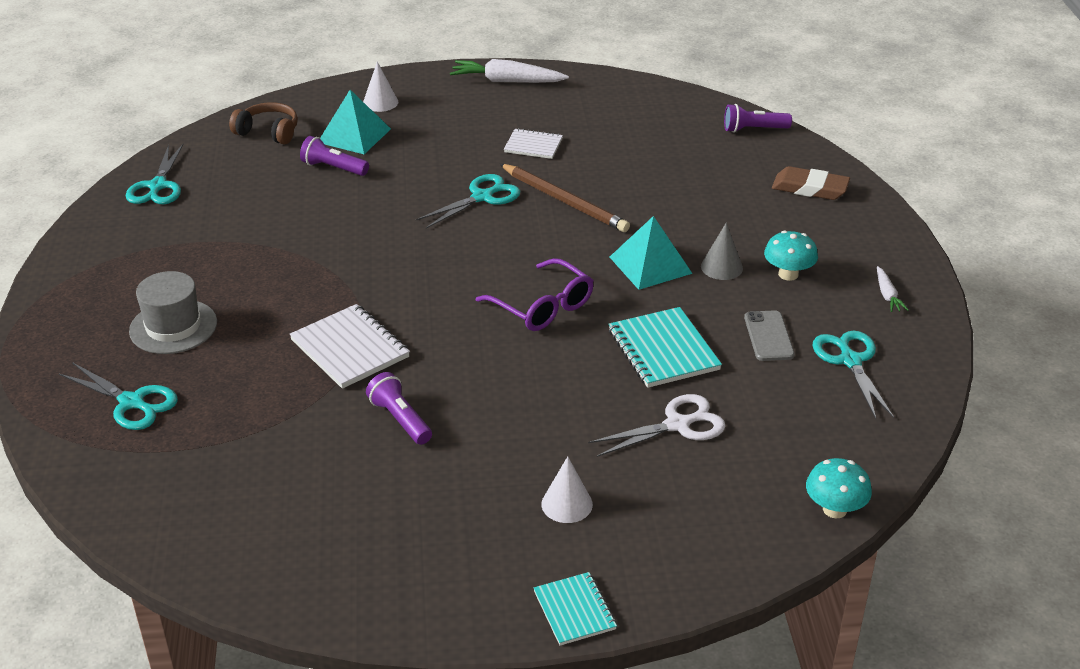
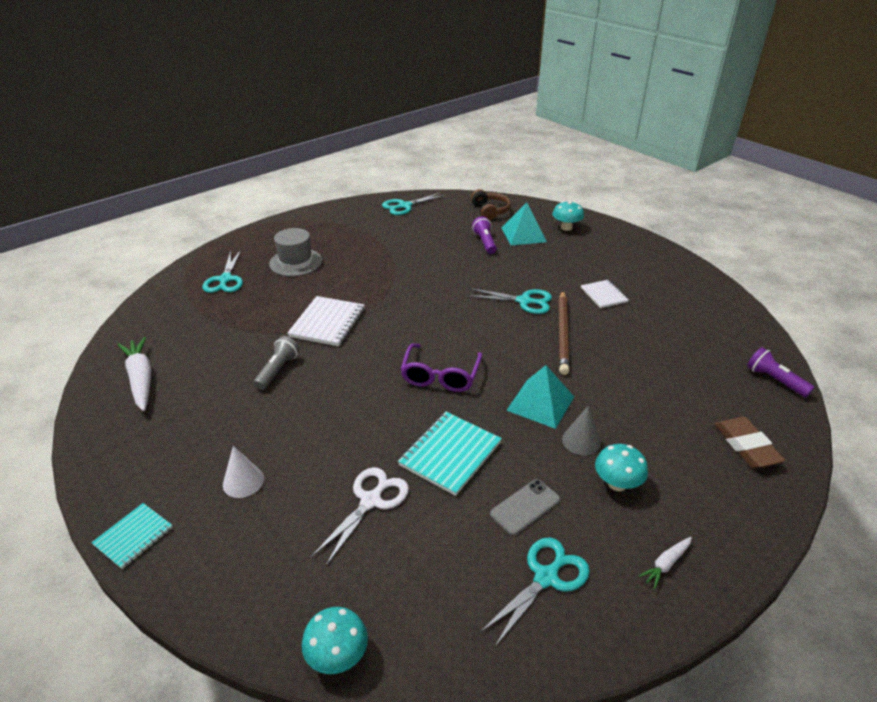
camera: 55 degrees right, 0 degrees up
(380, 102) = (566, 227): white cone -> turquoise mushroom
(400, 419) = (278, 370): purple flashlight -> grey flashlight
(507, 81) = (655, 255): white carrot -> white carrot (141, 379)
(677, 425) = (370, 501): white scissors -> white scissors turned 90 degrees counterclockwise

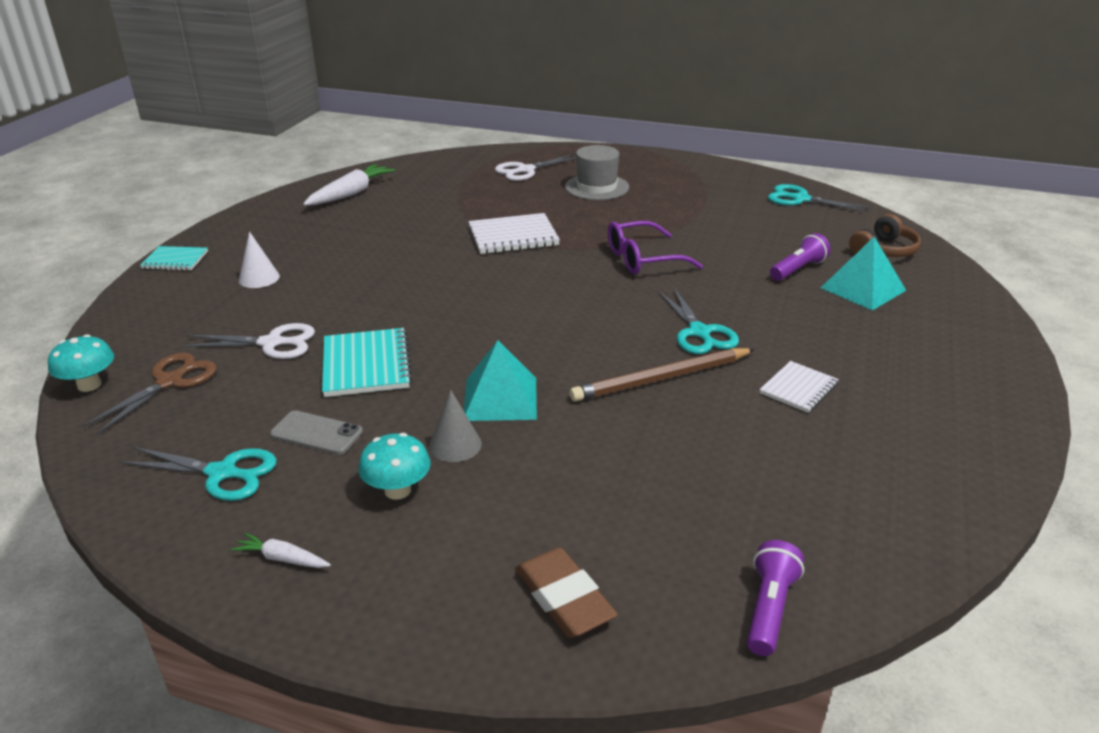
camera: 60 degrees right, 5 degrees down
(225, 279) = (526, 170): turquoise scissors -> white scissors
(278, 370) = (415, 240): grey flashlight -> none
(381, 587) = (169, 382): none -> brown scissors
(440, 376) = (488, 322): purple glasses -> purple glasses (643, 259)
(450, 454) = (366, 365): turquoise notebook -> turquoise notebook turned 75 degrees clockwise
(566, 227) = (938, 314): turquoise mushroom -> none
(746, 446) = (564, 598): brown eraser -> brown eraser turned 75 degrees counterclockwise

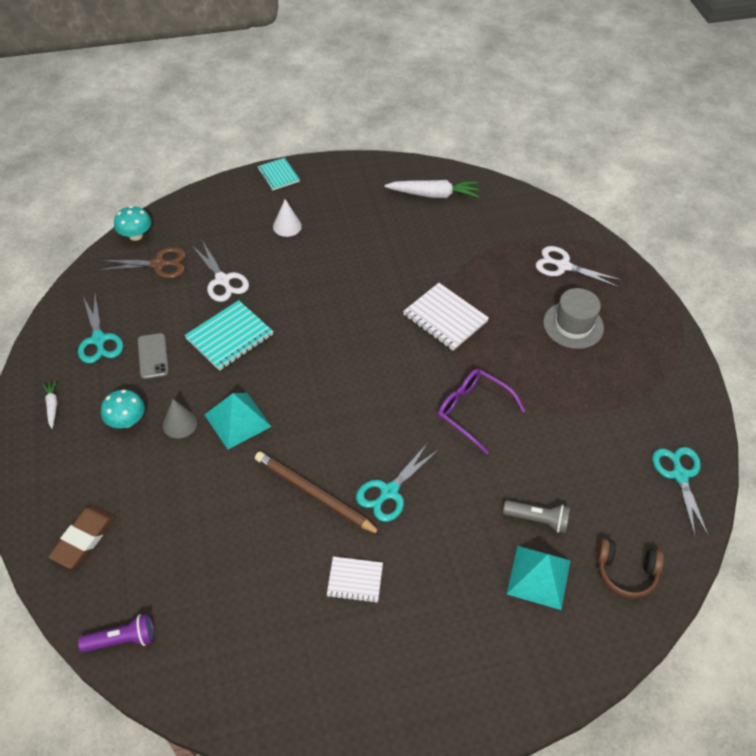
camera: 55 degrees right, 20 degrees up
(798, 269) = (537, 520): purple flashlight -> grey flashlight

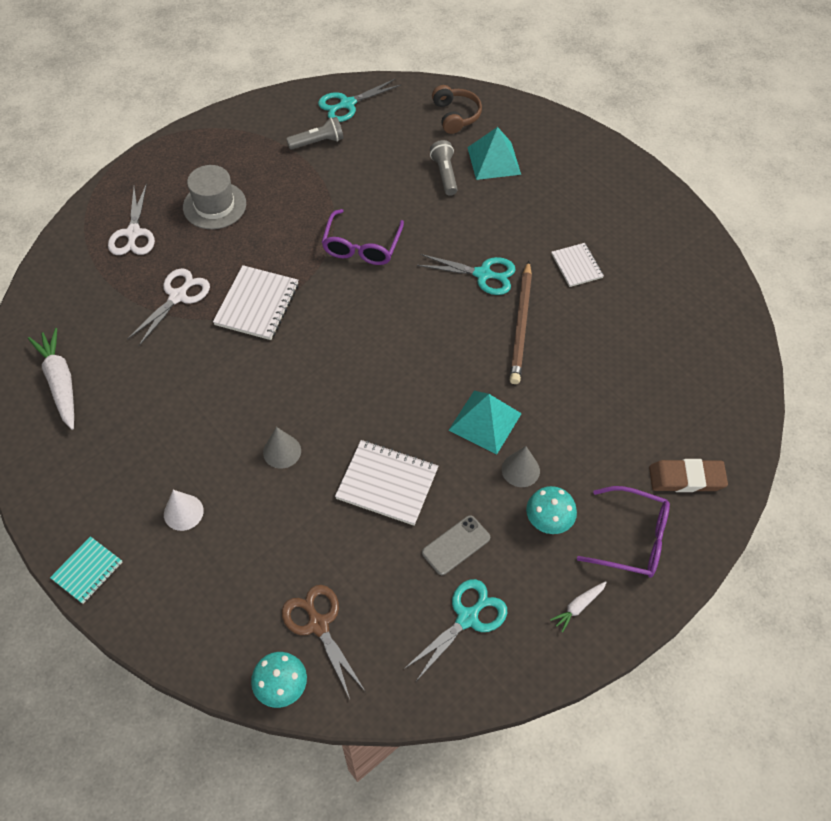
camera: 115 degrees left, 5 degrees up
(69, 468) = (632, 539): none -> purple glasses
(122, 640) = (739, 395): purple flashlight -> none
(222, 280) = (308, 536): white scissors -> white scissors (177, 296)
(229, 337) = (387, 483): turquoise notebook -> white notebook
(298, 288) = (282, 451): none -> grey cone
(628, 428) = (318, 142): none -> grey flashlight

